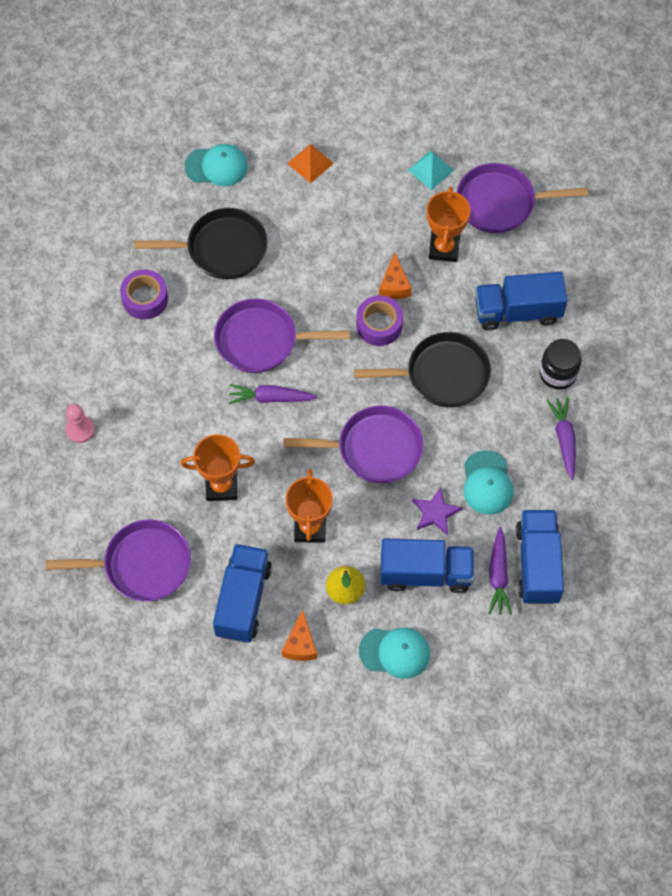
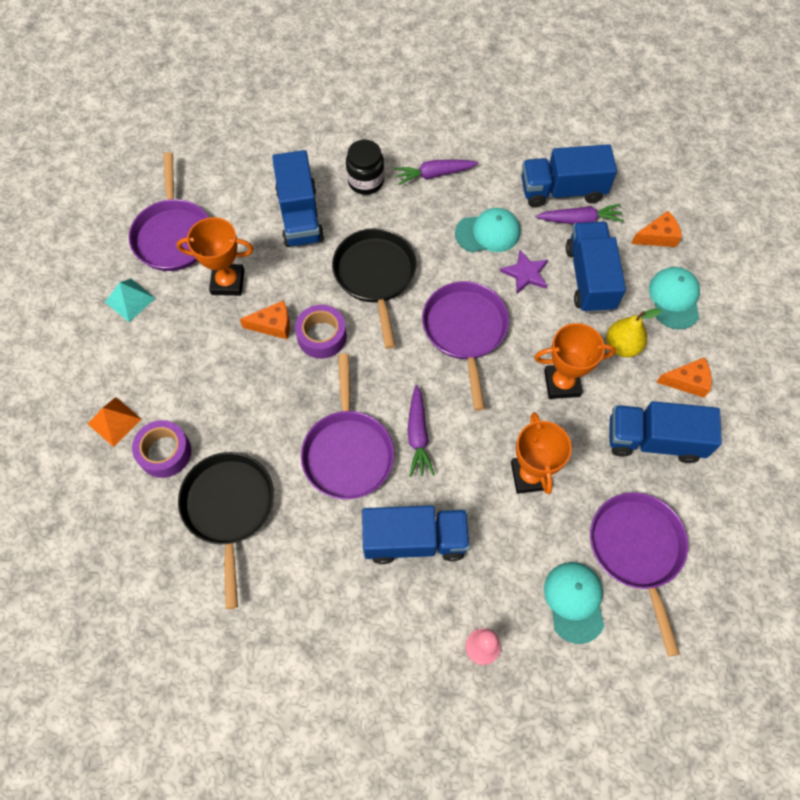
camera: 95 degrees left, 0 degrees up
(145, 299) = (300, 591): purple tape -> purple tape (165, 452)
(175, 387) = (415, 540): none -> blue truck
(216, 166) = (113, 527): turquoise cap -> turquoise cap (574, 601)
(472, 651) = (657, 236): none -> orange cheese

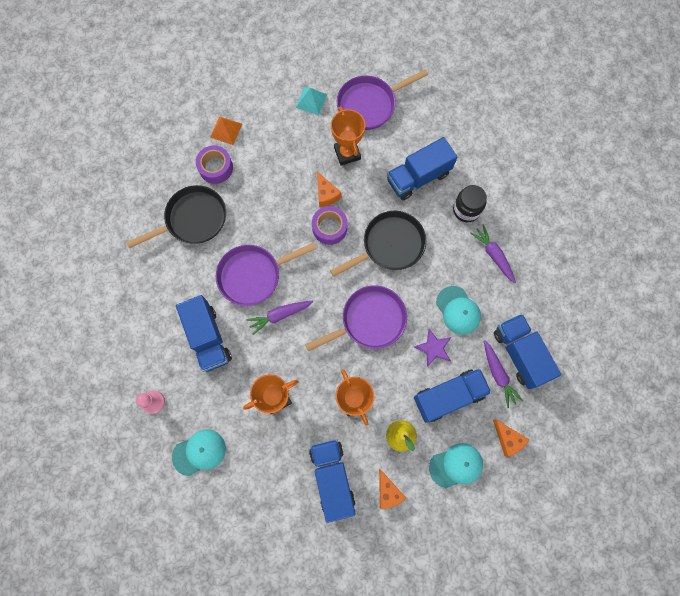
camera: 70 degrees right, 10 degrees up
(637, 550) = (247, 485): purple pan -> none

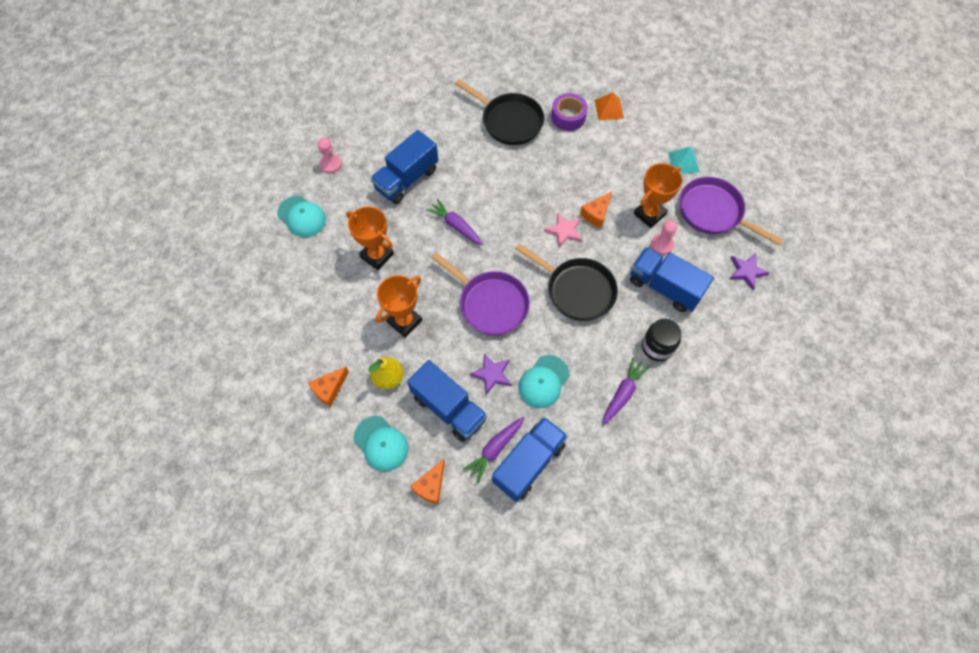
camera: 65 degrees right, 10 degrees down
(253, 275) = (483, 189): purple pan -> none
(329, 228) = (564, 231): purple tape -> pink star
(332, 477) = (323, 333): blue truck -> none
(380, 159) = (662, 244): none -> pink pawn
(433, 110) = (746, 271): none -> purple star

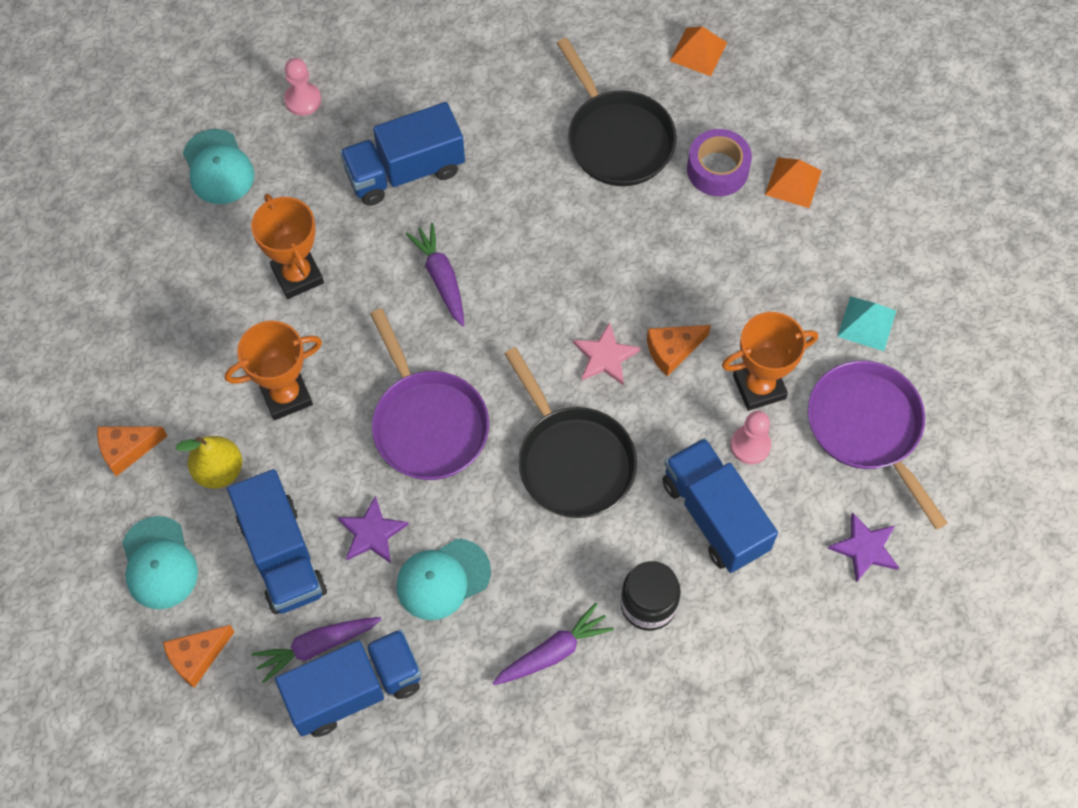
camera: 25 degrees right, 0 degrees up
(526, 64) = (698, 51): none -> orange pyramid

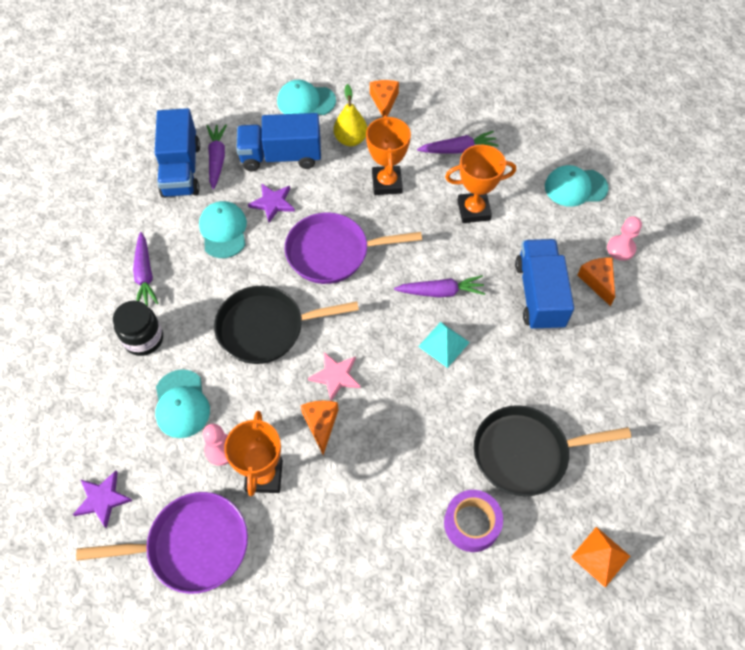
camera: 110 degrees right, 5 degrees down
(194, 323) = (458, 149): none -> purple carrot
(197, 657) = (241, 106): orange cheese -> orange cheese (597, 281)
(714, 515) = (181, 404): blue truck -> turquoise cap
(793, 182) = (438, 584): orange pyramid -> none
(866, 323) = (281, 588): turquoise pyramid -> turquoise pyramid (444, 344)

